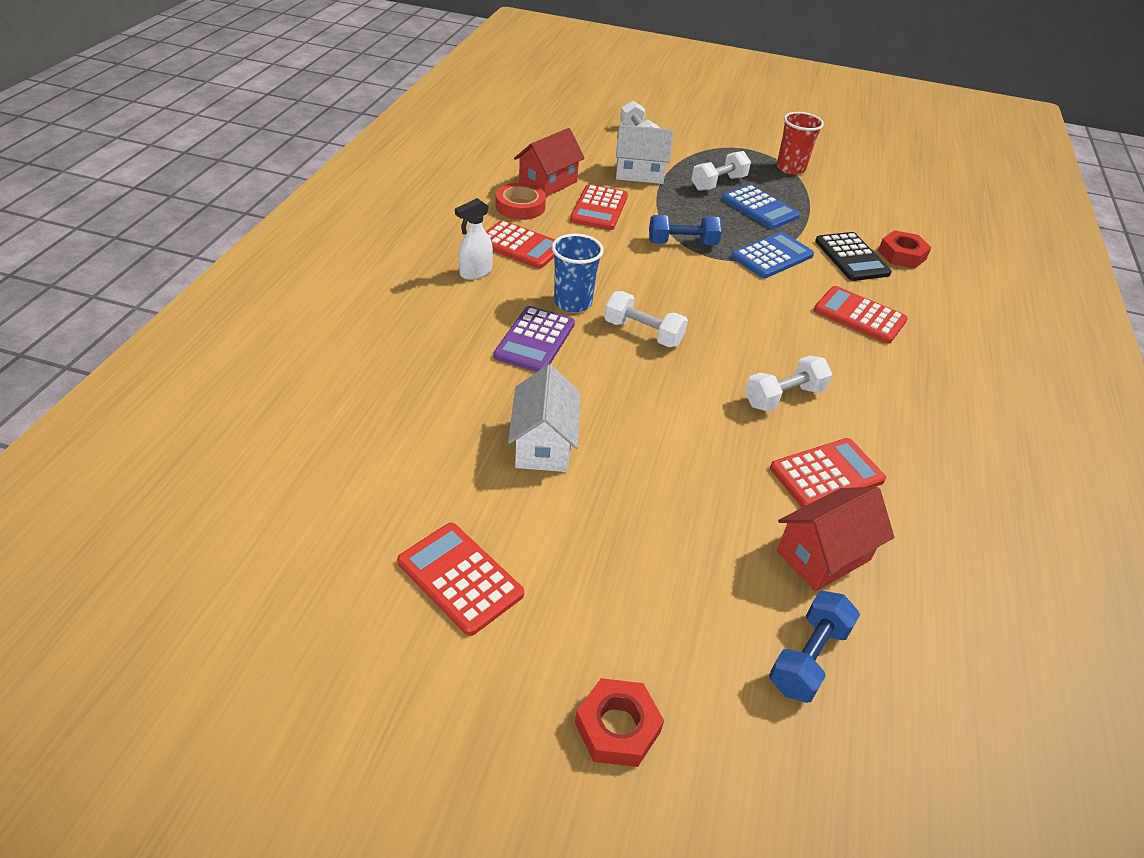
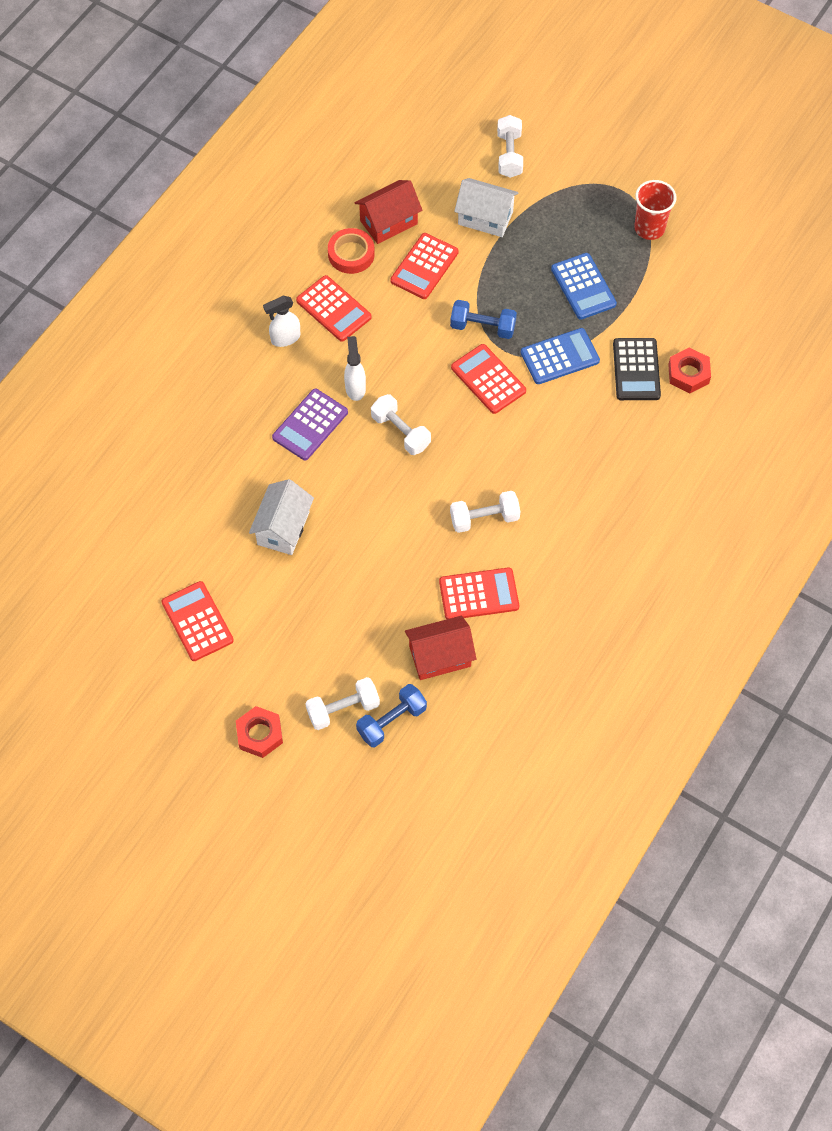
camera: 20 degrees right, 20 degrees up
(572, 303) = (355, 388): blue cup -> white spray bottle
(718, 183) = (559, 243): white dumbbell -> white dumbbell (343, 709)
(859, 315) = (599, 443): red calculator -> red calculator (488, 379)

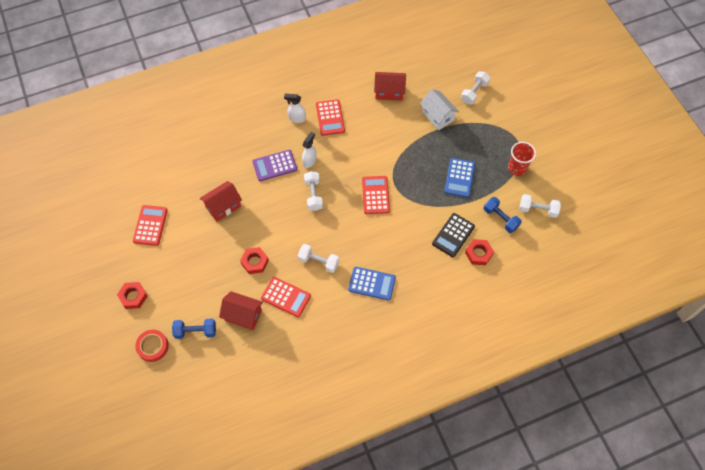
camera: 35 degrees right, 0 degrees up
(283, 528) = (223, 206): white house -> red house
(343, 709) = (179, 310): white dumbbell -> white dumbbell (538, 210)
(351, 254) = (359, 96): red tape -> red tape (153, 346)
(395, 575) = (255, 262): none -> red nut
(424, 266) = (389, 122): red calculator -> none
(482, 327) = (393, 168): blue dumbbell -> blue dumbbell (500, 218)
(559, 357) = (419, 205): blue calculator -> blue calculator (372, 283)

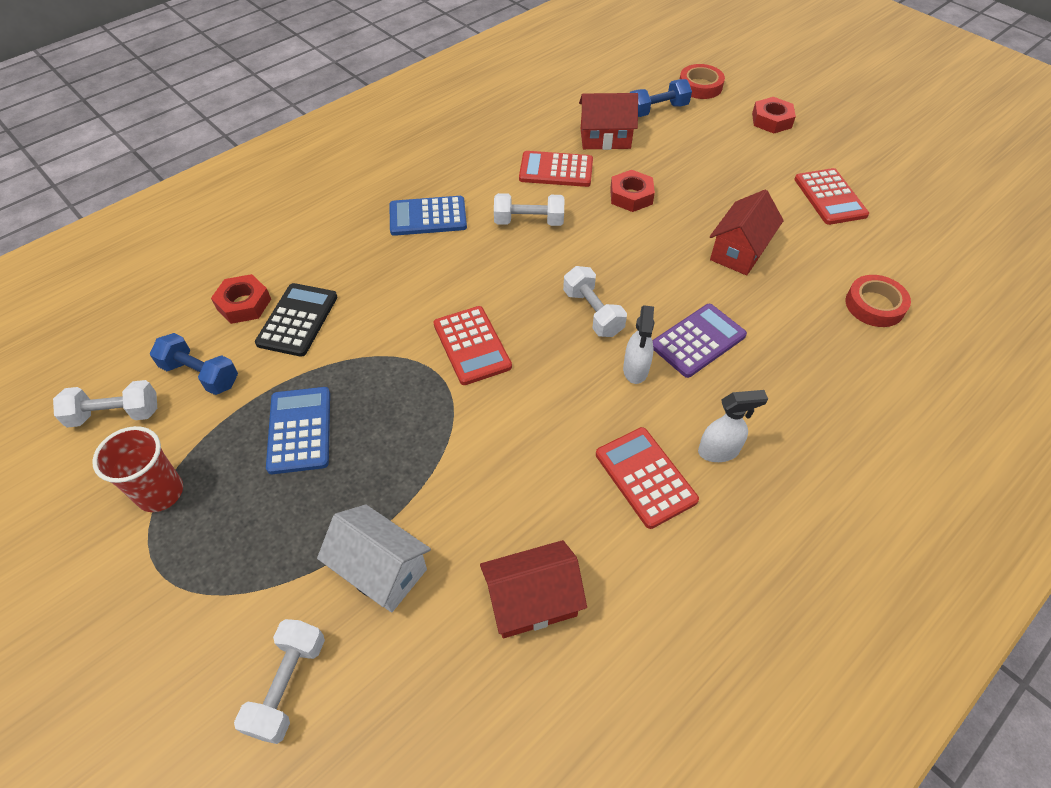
camera: 160 degrees right, 10 degrees down
(184, 157) = (874, 305): none -> red tape

